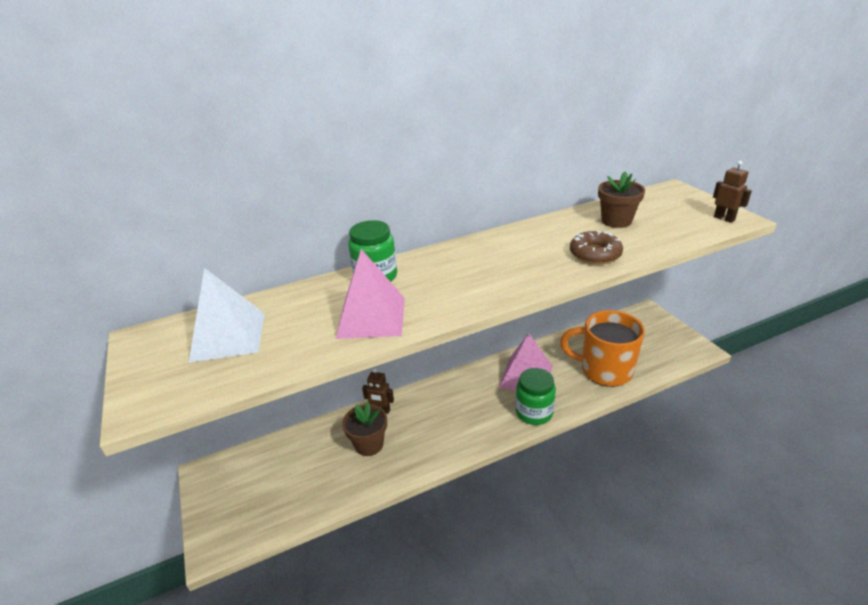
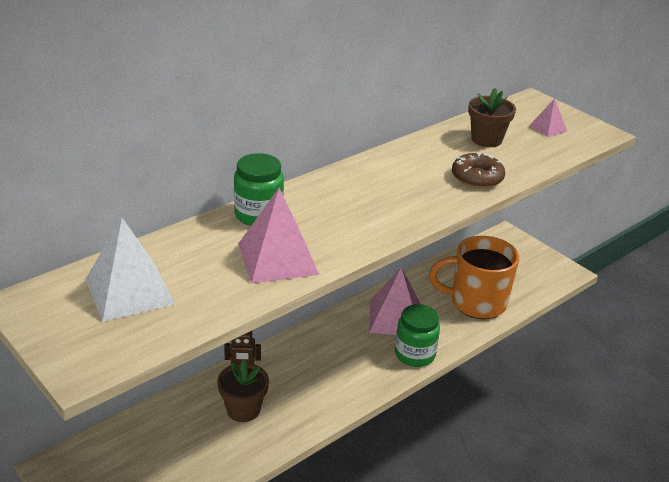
camera: 20 degrees left, 0 degrees up
(682, 213) = (548, 128): none -> pink pyramid
(724, 218) = (588, 133): brown robot -> none

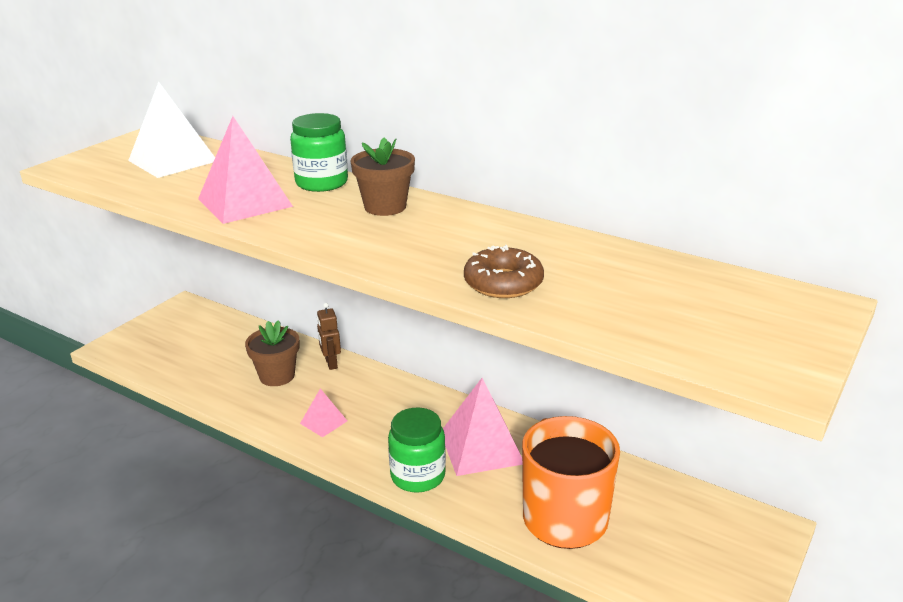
camera: 75 degrees right, 5 degrees down
(486, 139) = (627, 279): brown flower pot -> brown flower pot (385, 207)
(548, 128) = (732, 325): pink pyramid -> pink pyramid (323, 422)

